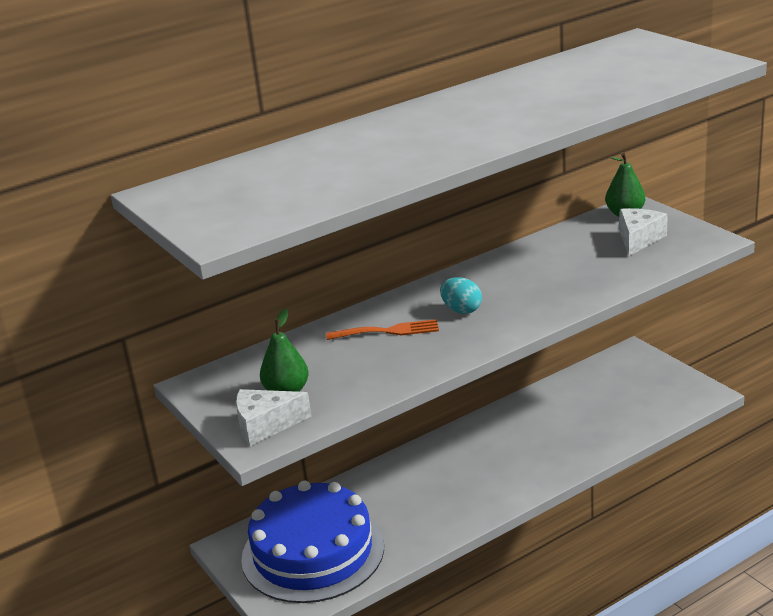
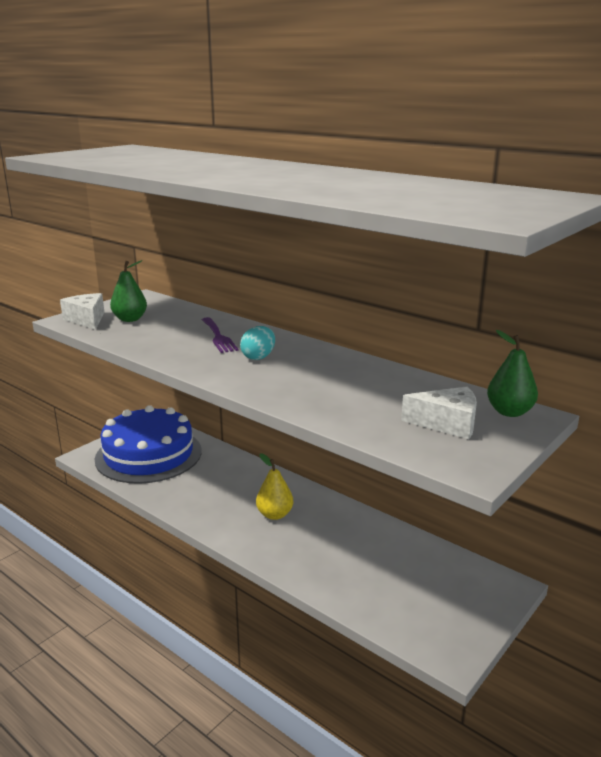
camera: 70 degrees right, 5 degrees down
(388, 331) = (218, 337): orange fork -> purple fork
(488, 460) = (274, 514): none -> yellow pear

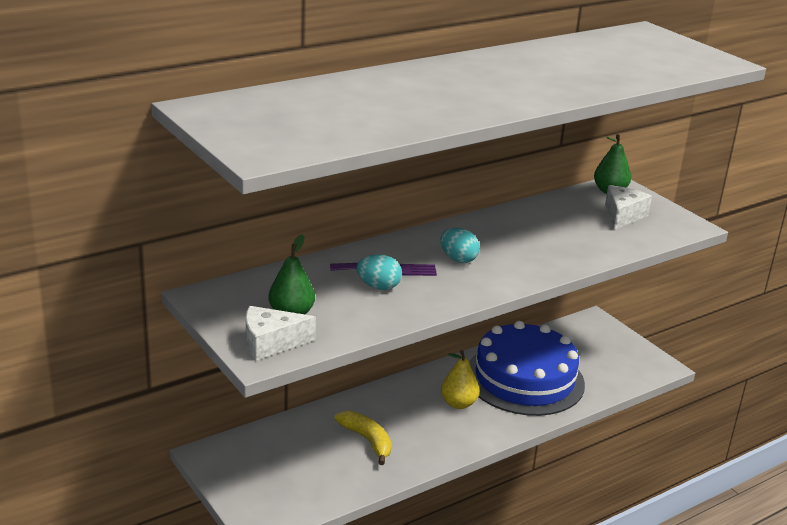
camera: 75 degrees left, 5 degrees up
(148, 454) = (289, 469): blue cake -> blue cake (524, 379)
(187, 337) = (378, 286): none -> turquoise egg
(197, 479) = (367, 440): none -> yellow banana

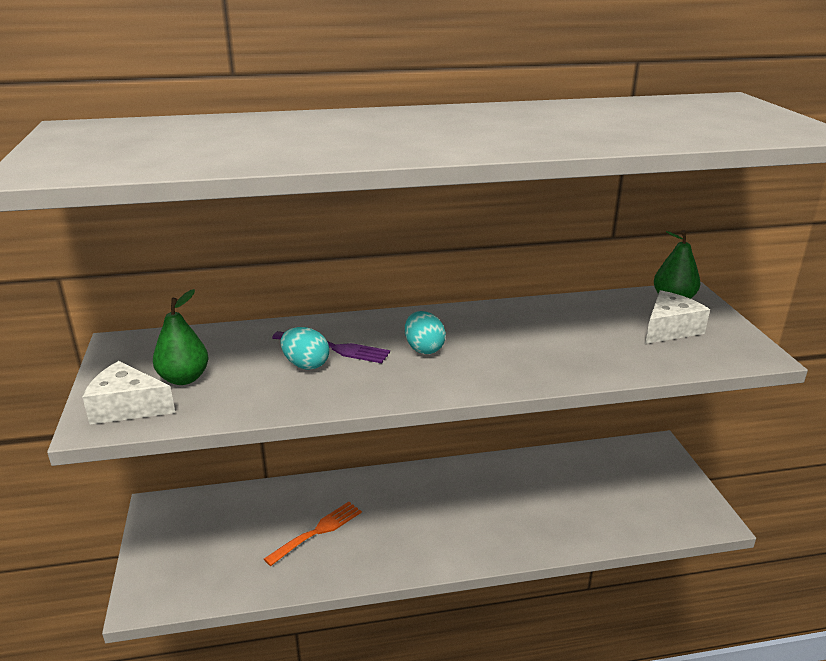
camera: 25 degrees right, 0 degrees up
(367, 440) = (318, 531): yellow banana -> orange fork
(458, 403) = (442, 511): yellow pear -> none
(524, 379) = (535, 499): blue cake -> none

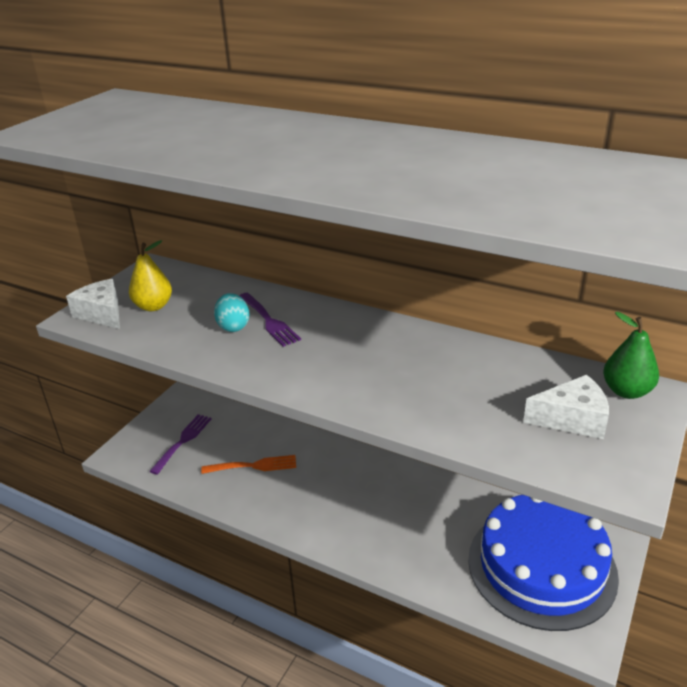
camera: 40 degrees right, 5 degrees up
(184, 378) = (153, 306): green pear -> yellow pear
(211, 546) = (183, 441): none -> purple fork
(424, 349) = (328, 347): turquoise egg -> none
(632, 486) = (541, 566): none -> blue cake

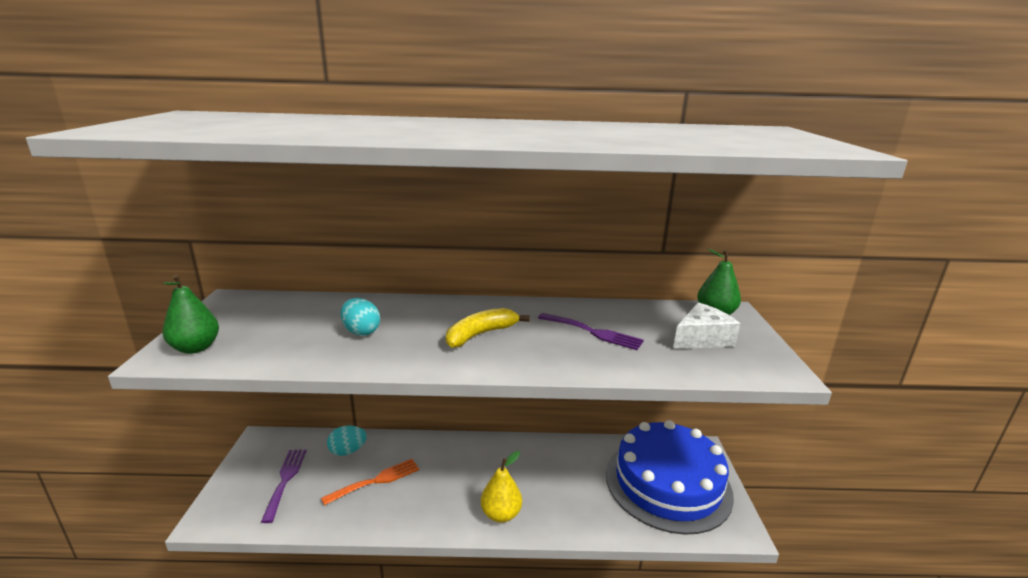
camera: 30 degrees left, 10 degrees down
(102, 313) = (196, 348): white cheese -> green pear
(153, 306) = (257, 331): yellow pear -> yellow pear (501, 514)
(244, 430) = (348, 451): none -> turquoise egg
(269, 321) = (394, 321): purple fork -> purple fork (593, 332)
(336, 355) = (481, 334): none -> yellow banana

